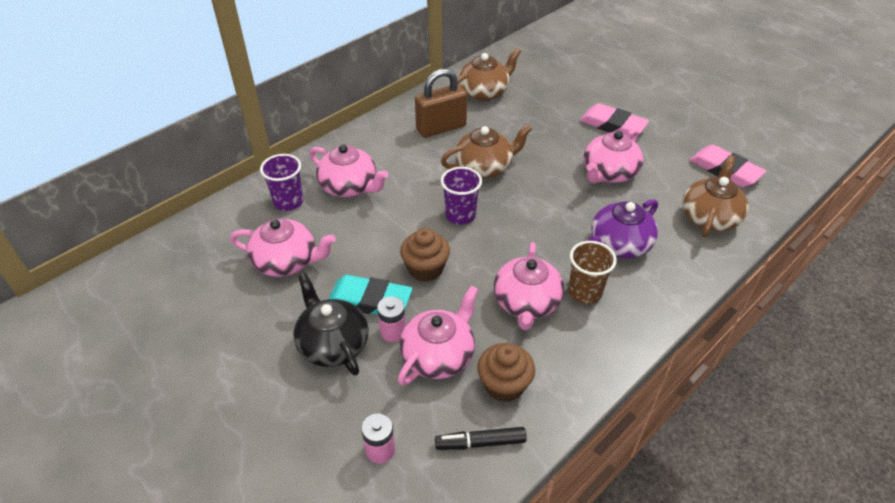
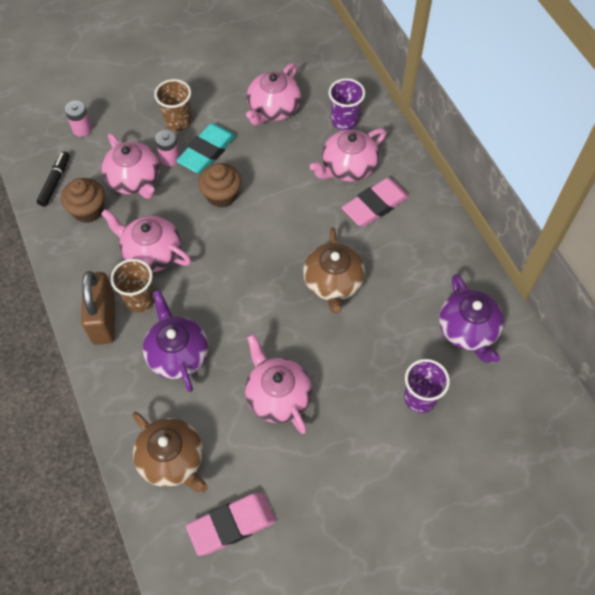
camera: 110 degrees right, 15 degrees up
(333, 344) = (178, 121): black teapot -> brown cup
(441, 128) = (412, 265): brown padlock -> brown padlock (103, 319)
(460, 215) = (273, 240): purple cup -> purple cup (420, 398)
(484, 92) = (468, 330): brown teapot -> purple teapot
(613, 125) = (357, 442): pink eraser -> pink eraser (375, 205)

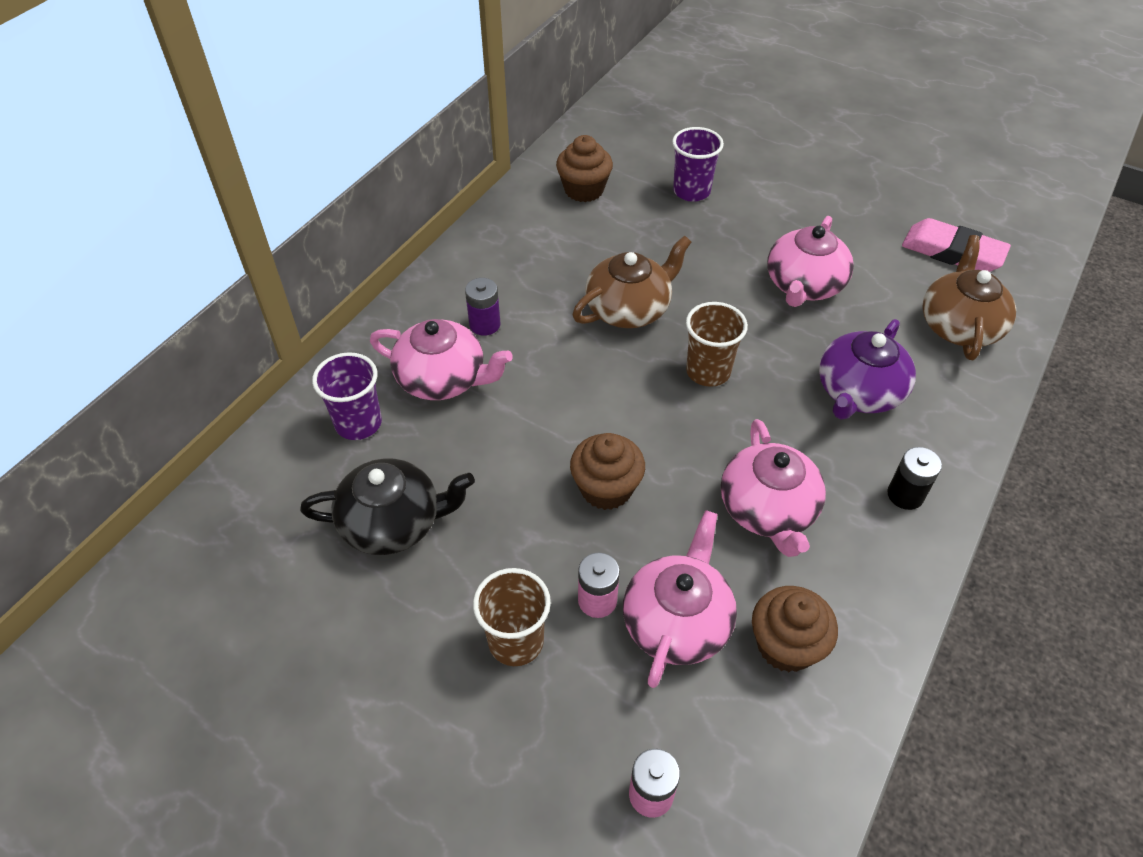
camera: 125 degrees left, 10 degrees down
(55, 182) = (787, 743): black marker -> none
(103, 319) = (905, 495): brown padlock -> black battery
(140, 299) = (840, 475): brown cup -> brown cup (708, 371)
(207, 151) = (544, 558): turquoise eraser -> none
(273, 109) = (393, 523): pink teapot -> black teapot
(375, 205) = (485, 324): pink eraser -> purple battery
(468, 330) = (584, 190): purple teapot -> brown cupcake

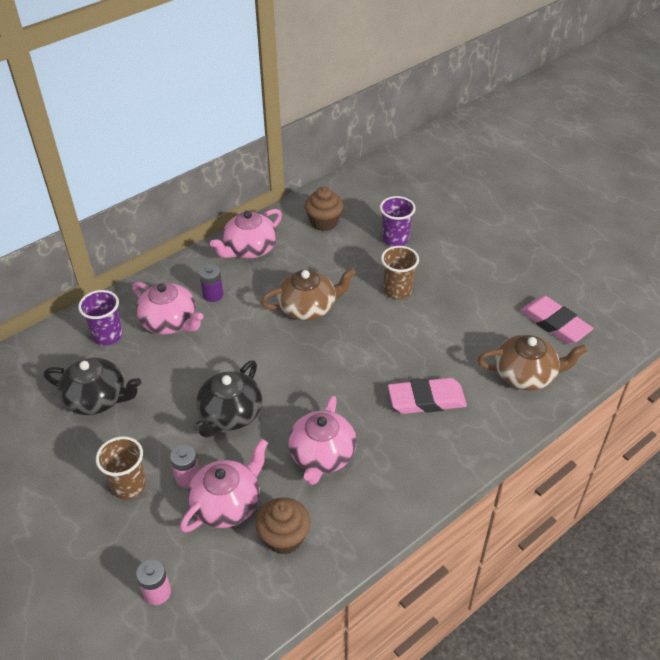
camera: 20 degrees right, 5 degrees down
(606, 488) = (230, 414): brown cupcake -> black teapot
(708, 371) = (335, 360): brown cup -> brown cup (397, 290)
(803, 285) = (433, 320): pink teapot -> pink teapot (249, 249)
(858, 392) = (426, 399): purple teapot -> pink eraser
(905, 495) = (416, 472): black battery -> none
(959, 326) = (526, 375): brown teapot -> brown teapot turned 60 degrees clockwise

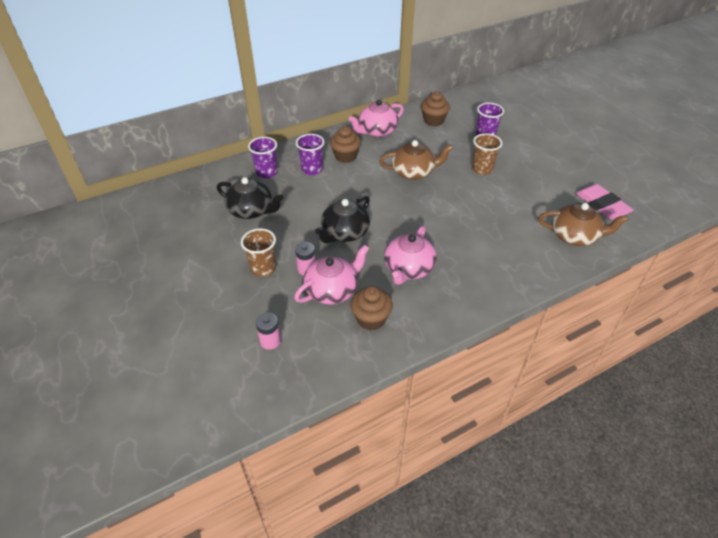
camera: 10 degrees right, 0 degrees up
(170, 322) = (312, 169): pink teapot -> purple cup
(213, 295) = (345, 156): purple battery -> brown cupcake
(426, 399) = (494, 242): pink eraser -> none

